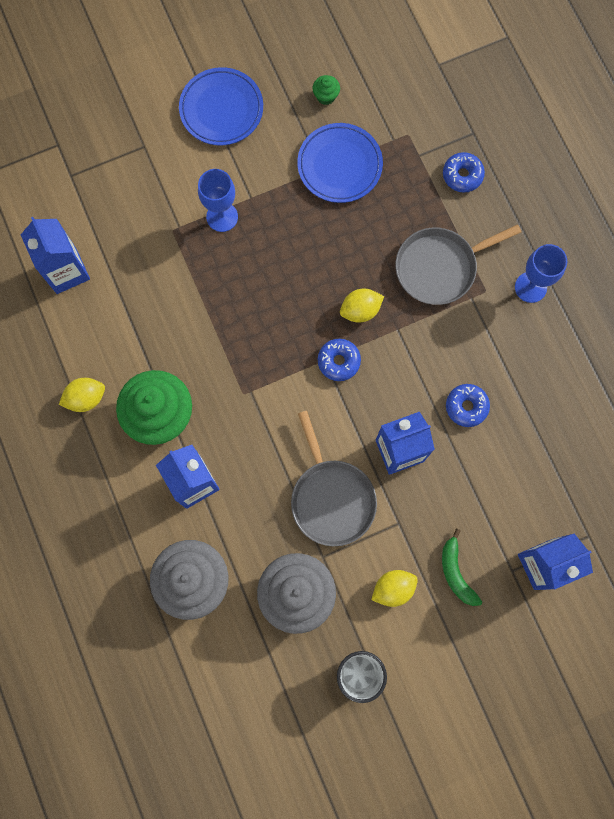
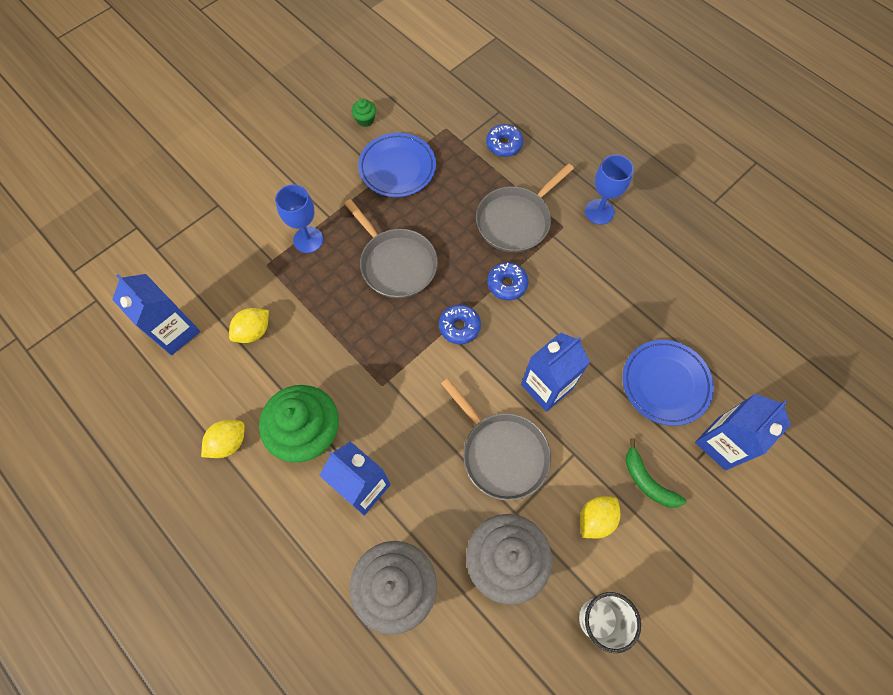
camera: 20 degrees left, 10 degrees down
(221, 109) = (278, 155): blue plate -> blue plate (665, 383)
(301, 273) = (396, 264): none -> grey pan
(360, 310) = (461, 277): yellow lemon -> yellow lemon (253, 331)
(466, 406) = (589, 327): blue donut -> blue donut (507, 284)

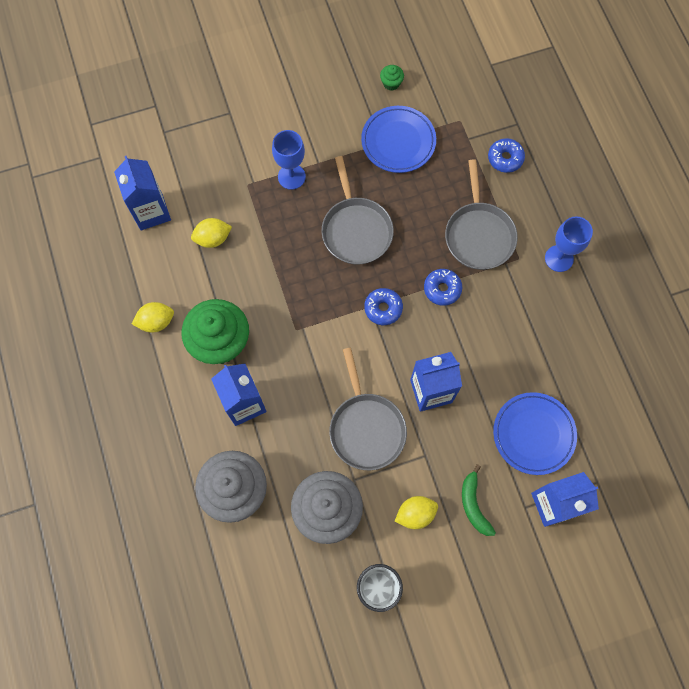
camera: 25 degrees right, 5 degrees up
(515, 221) = (479, 235): grey pan -> grey pan turned 75 degrees counterclockwise

